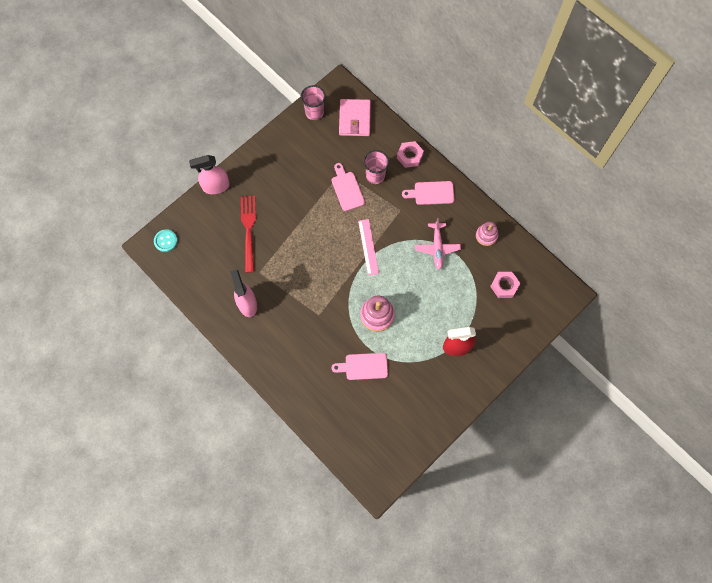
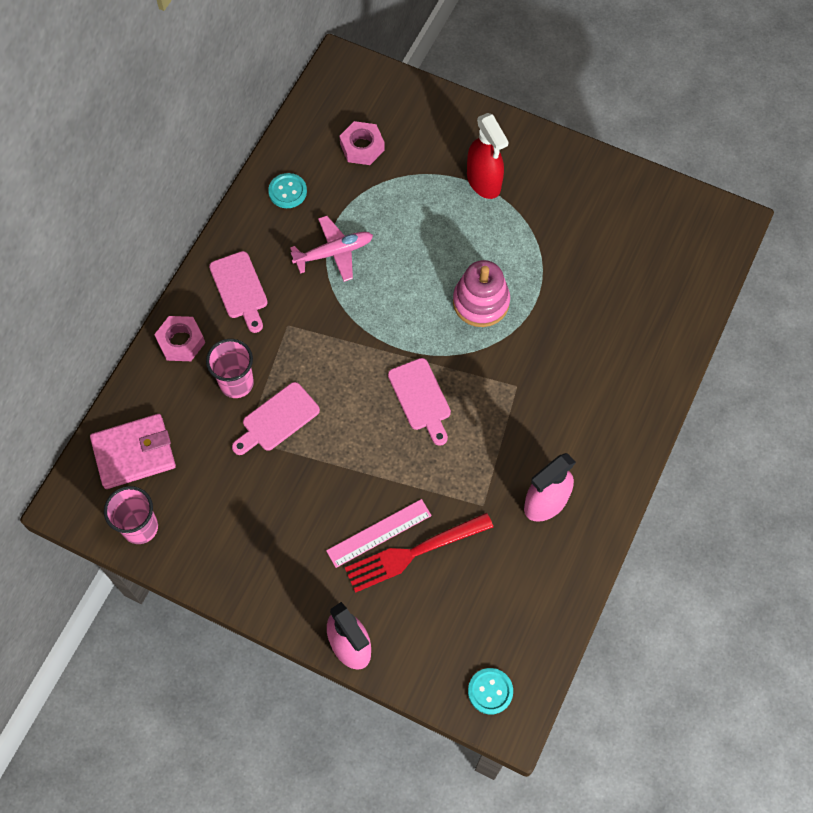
camera: 110 degrees left, 5 degrees down
(363, 366) = (569, 295): pink cutting board -> pink cutting board (421, 398)
(368, 247) = (371, 352): pink ruler -> pink ruler (379, 533)
(486, 236) = (287, 191): pink stacking toy -> turquoise button

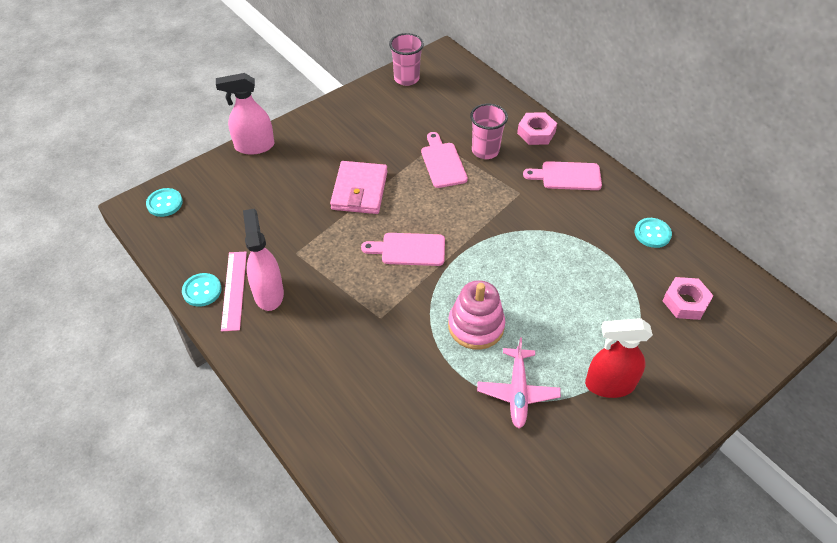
camera: 115 degrees right, 15 degrees down
(134, 453) = (461, 89): pink wallet -> pink wallet (359, 191)
(333, 253) = (576, 243): pink plane -> pink plane (517, 391)
(379, 533) = (319, 186): pink ruler -> pink ruler (234, 290)
(414, 553) = (290, 200): red fork -> none
(578, 569) = (202, 290): none -> turquoise button

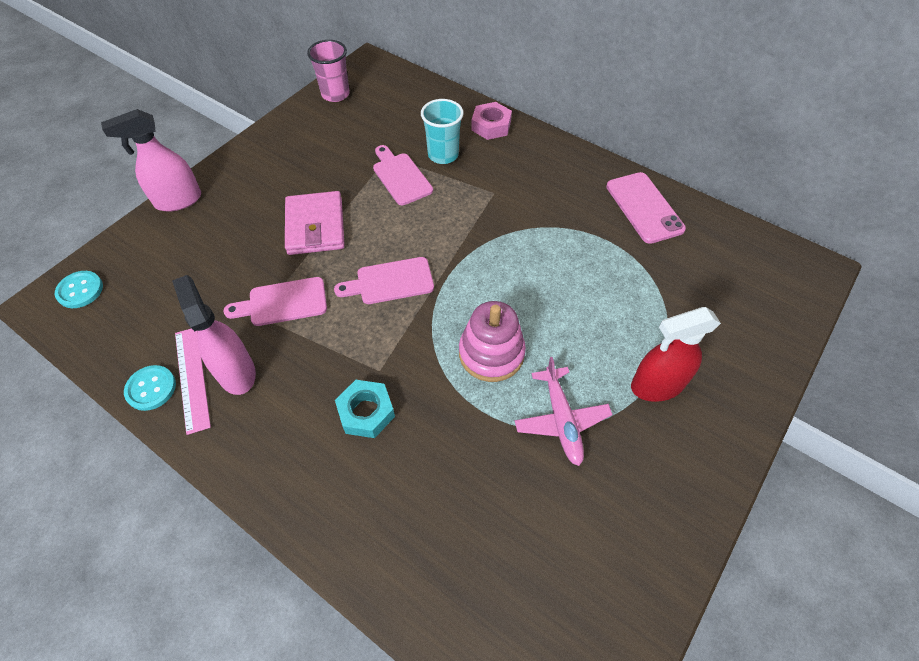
camera: 15 degrees left, 5 degrees up
(361, 347) = (366, 412): none -> turquoise nut
(485, 151) = (443, 155): pink cup -> turquoise cup
(567, 176) = (537, 165): pink cutting board -> pink cutting board (283, 302)
(652, 233) = (644, 207): turquoise button -> pink phone
(685, 302) = (702, 273): pink nut -> none

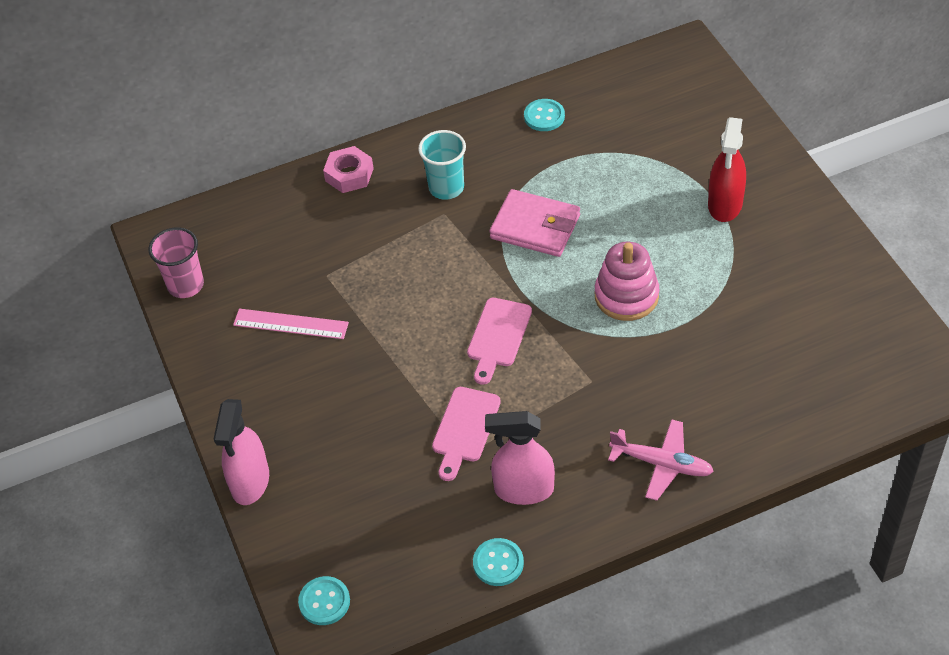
camera: 55 degrees left, 5 degrees down
(192, 378) = (507, 527): pink ruler -> pink ruler (290, 324)
(315, 226) = (382, 371): pink wallet -> pink wallet (535, 227)
(366, 412) = (629, 406): turquoise nut -> none
(400, 177) = (365, 276): pink cutting board -> none
(443, 155) = (361, 230): turquoise cup -> turquoise cup (446, 188)
(561, 419) = (717, 279): pink plane -> pink plane (661, 464)
(644, 207) = (544, 116): pink phone -> turquoise button

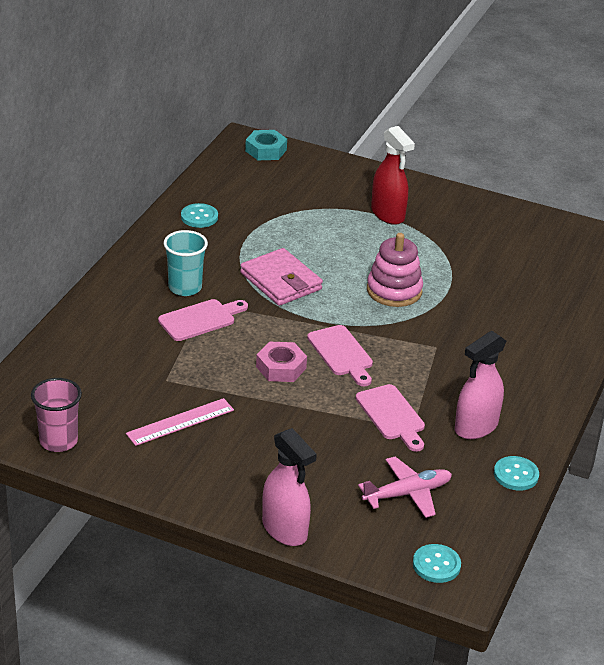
camera: 50 degrees left, 15 degrees down
(349, 174) = (98, 312): pink nut -> pink nut (281, 367)
(421, 229) = (200, 319): none -> pink cutting board
(535, 227) = (281, 281): pink wallet -> pink wallet turned 75 degrees clockwise
(661, 464) = (538, 367): pink plane -> pink plane (407, 494)
(692, 69) = (266, 150): none -> turquoise nut

